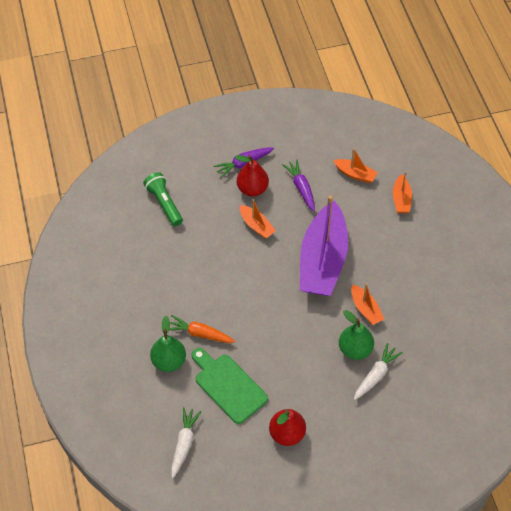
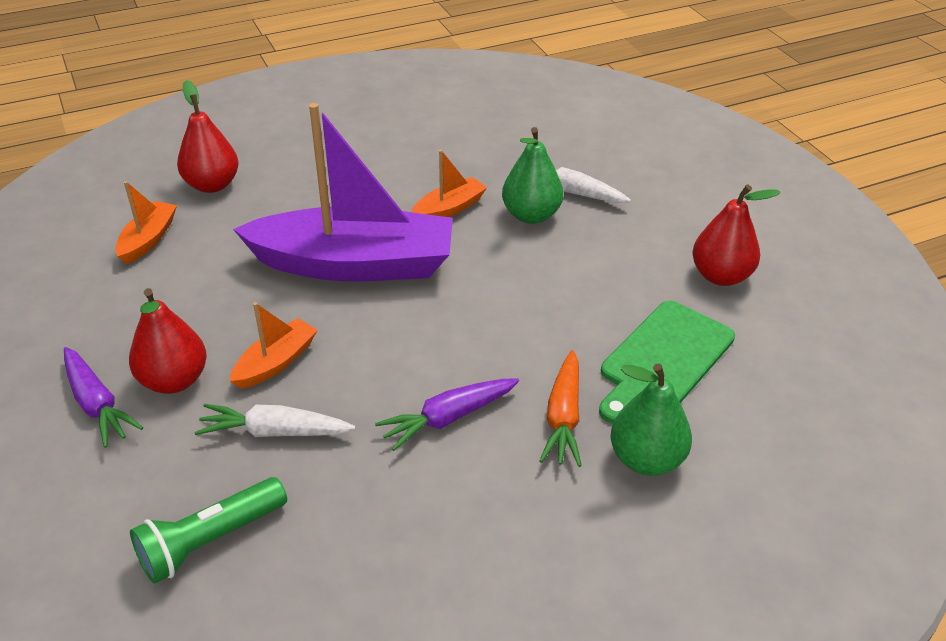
camera: 100 degrees left, 15 degrees down
(184, 444) = (813, 406): white carrot -> white carrot (275, 432)
(301, 188) = (178, 306): purple carrot -> purple carrot (448, 418)
(401, 199) = (212, 185): orange boat -> red pear

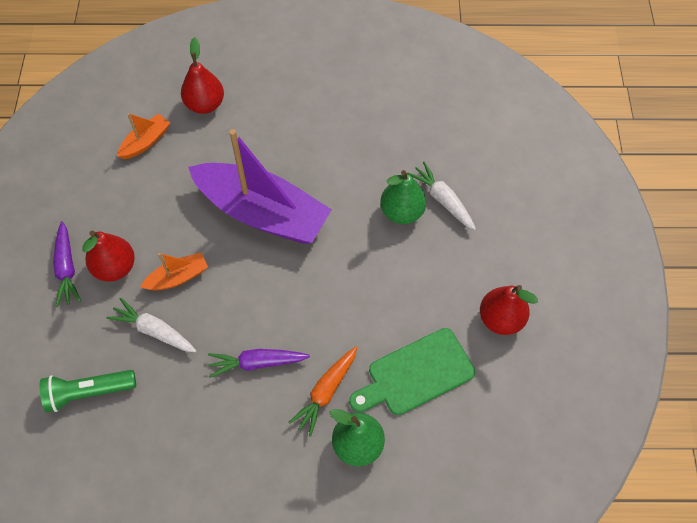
camera: 25 degrees right, 20 degrees up
(449, 209) = (349, 185): orange boat -> none

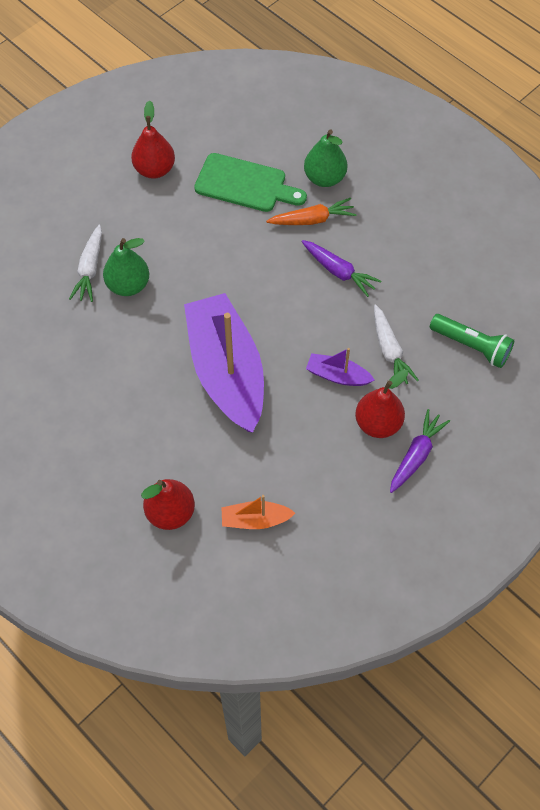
camera: 135 degrees left, 0 degrees up
(178, 277) = (337, 375): orange boat -> purple boat

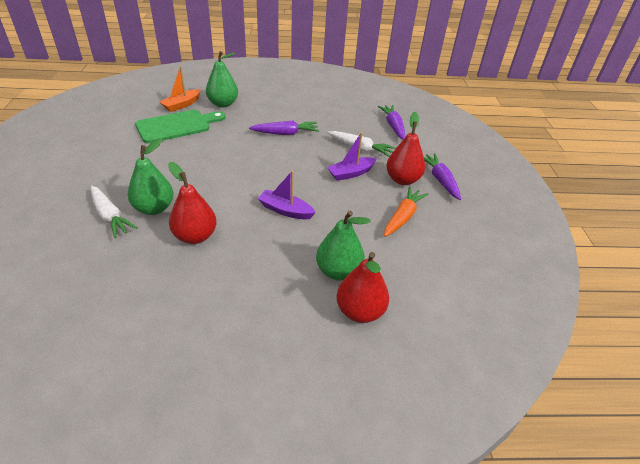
camera: 50 degrees left, 20 degrees down
(154, 169) = (101, 146): red pear -> red pear (195, 236)
(197, 467) = (338, 271): none -> green pear
(227, 371) = (285, 210): purple boat -> purple boat, size x0.43
(255, 520) = (414, 271): orange boat -> orange boat (182, 105)
(312, 219) = (239, 121): orange carrot -> orange carrot (403, 217)
(471, 346) = (393, 126): green flashlight -> purple carrot

